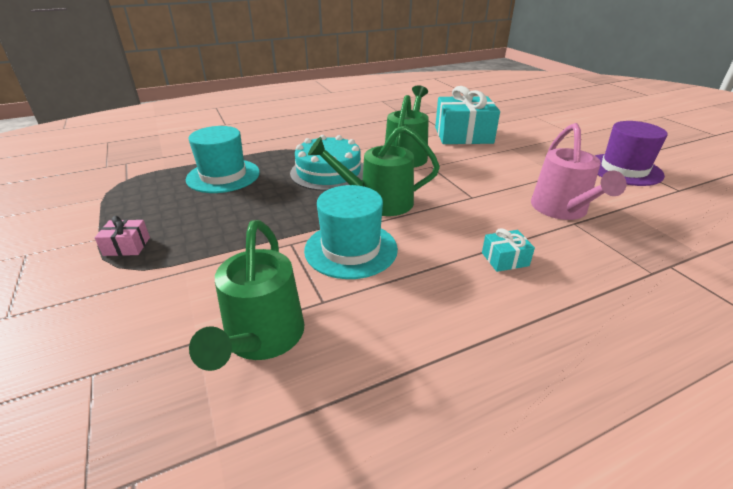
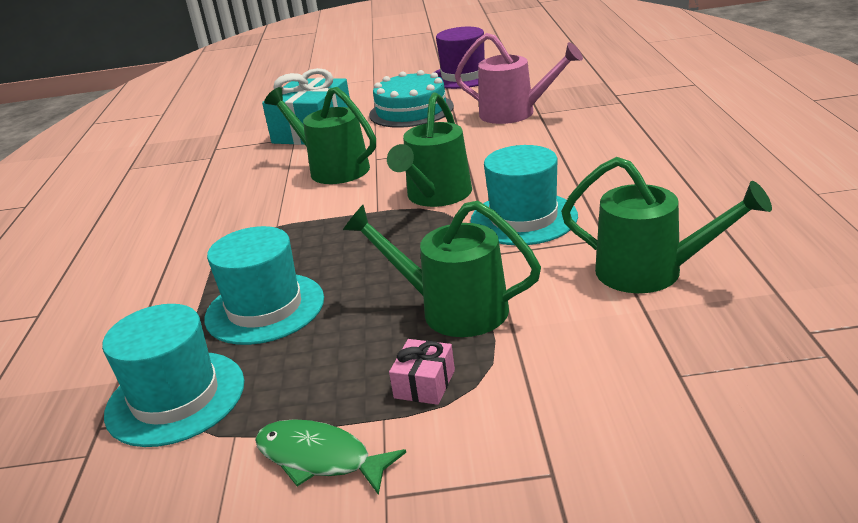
camera: 65 degrees left, 5 degrees down
(70, 226) = (319, 458): none -> green fish
(142, 174) = (175, 398): none -> turquoise hat
(212, 240) = (452, 309): none -> green watering can
(328, 172) = (332, 222): turquoise cake -> turquoise cake (411, 111)
(505, 259) = (578, 149): turquoise gift -> none

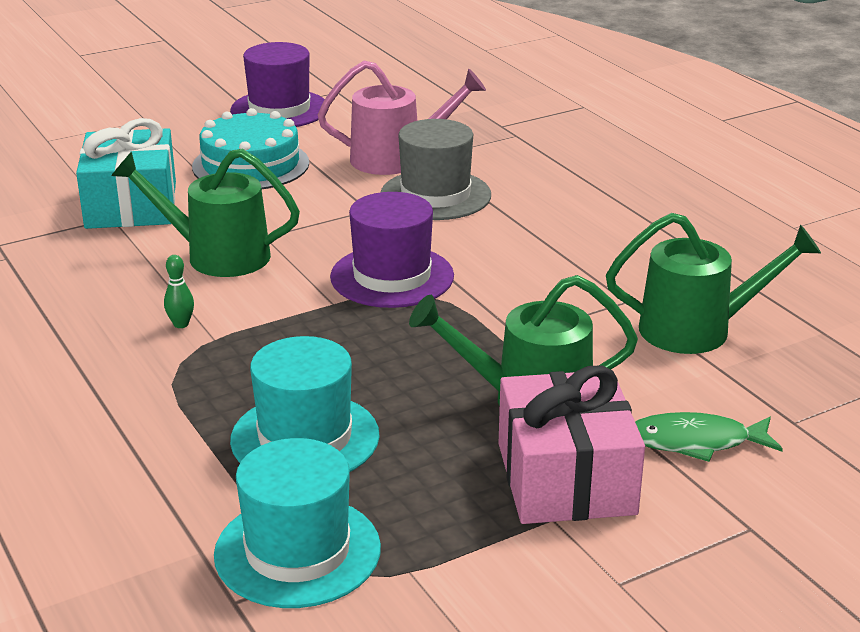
camera: 30 degrees left, 0 degrees up
(266, 212) = (181, 324): none -> green bowling pin
(319, 458) = (523, 568): green fish -> green fish (696, 442)
(424, 384) = (565, 478): pink gift -> pink gift, size x2.26
(436, 196) = (392, 276): green watering can -> purple hat
(520, 140) = (435, 195): none -> grey hat
(523, 218) = (520, 290): turquoise hat -> none

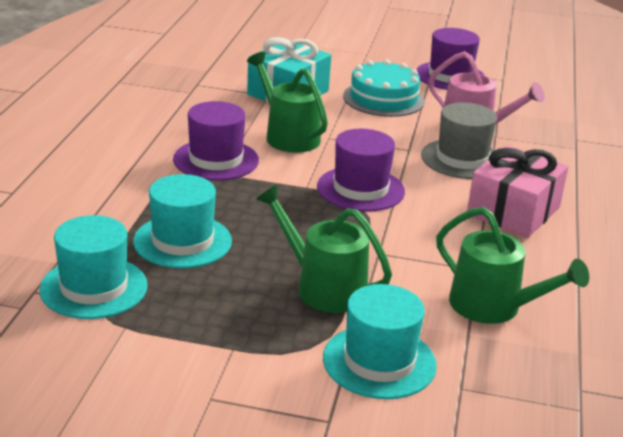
camera: 40 degrees right, 0 degrees up
(181, 324) = (216, 160): green bowling pin -> purple hat
(565, 478) = (273, 335): pink gift -> pink gift (513, 211)
(696, 442) = (379, 361): green fish -> turquoise hat

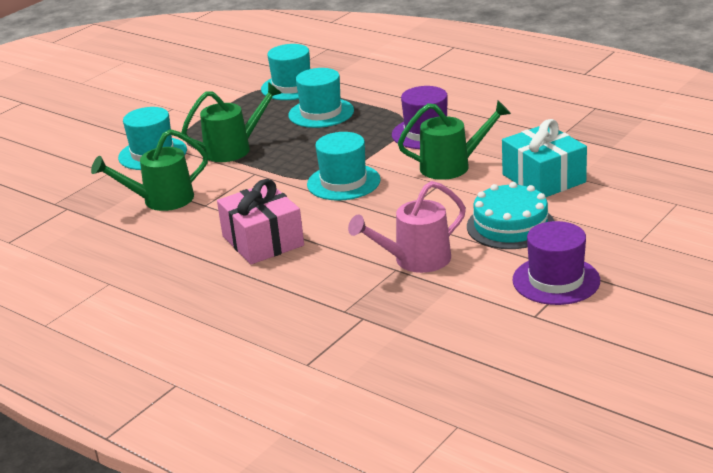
camera: 120 degrees right, 0 degrees up
(360, 189) = (343, 182): purple hat -> turquoise hat
(462, 159) = (362, 239): grey hat -> none

